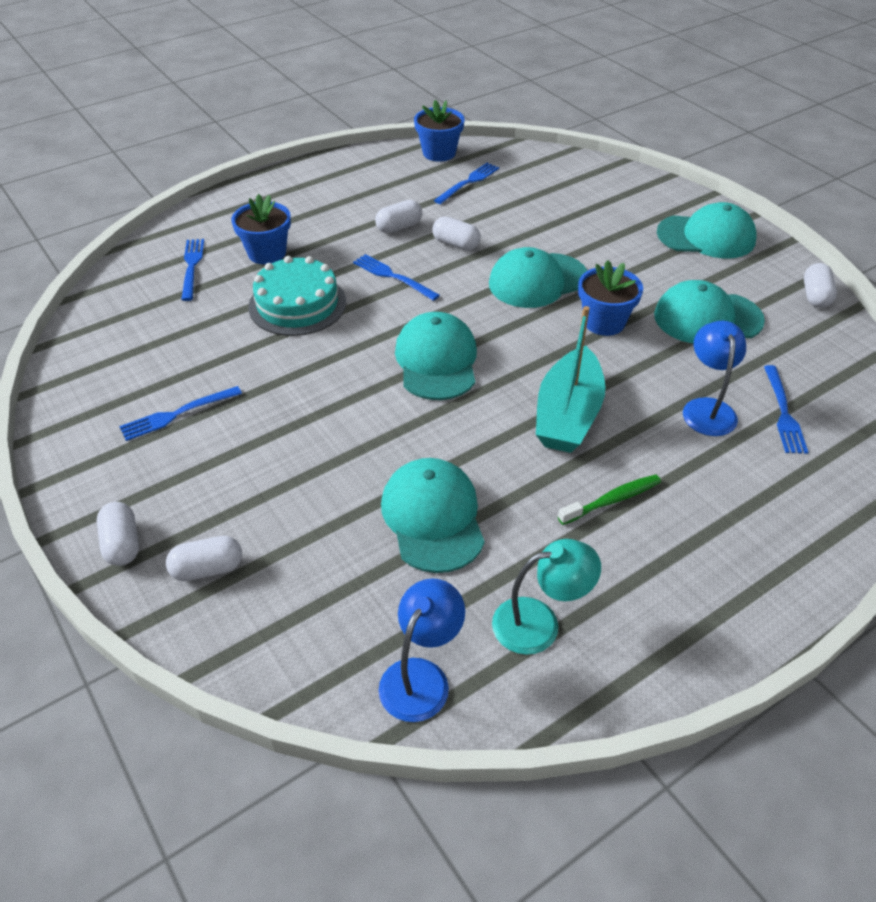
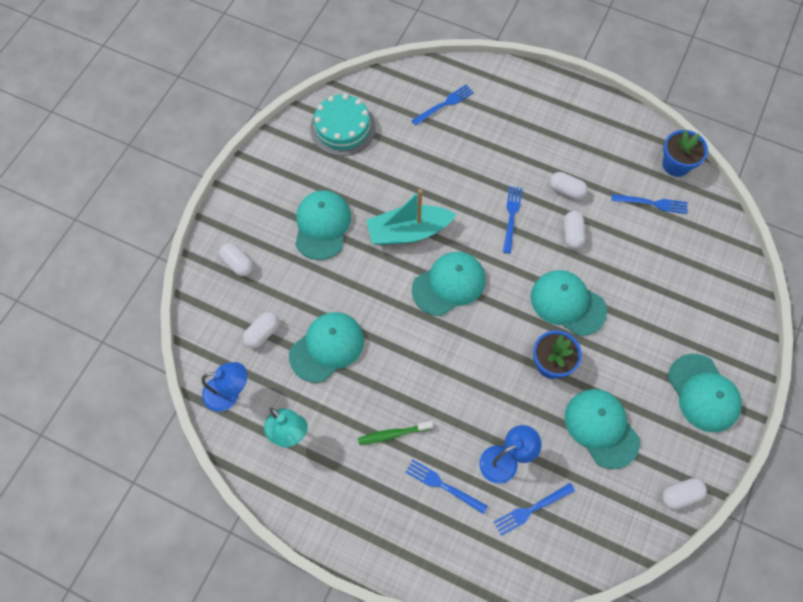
camera: 60 degrees right, 20 degrees up
(122, 544) = (231, 217): white capsule -> white capsule (262, 333)
(176, 415) = (324, 181): blue fork -> blue fork (442, 485)
(241, 444) = (322, 225): none -> turquoise cap
(267, 253) = (485, 134): blue flower pot -> none
(297, 304) = (449, 181): turquoise cake -> turquoise cake (342, 128)
(568, 415) = (448, 380): turquoise boat -> turquoise boat (408, 232)
(612, 500) = (393, 434): green toothbrush -> green toothbrush turned 135 degrees clockwise

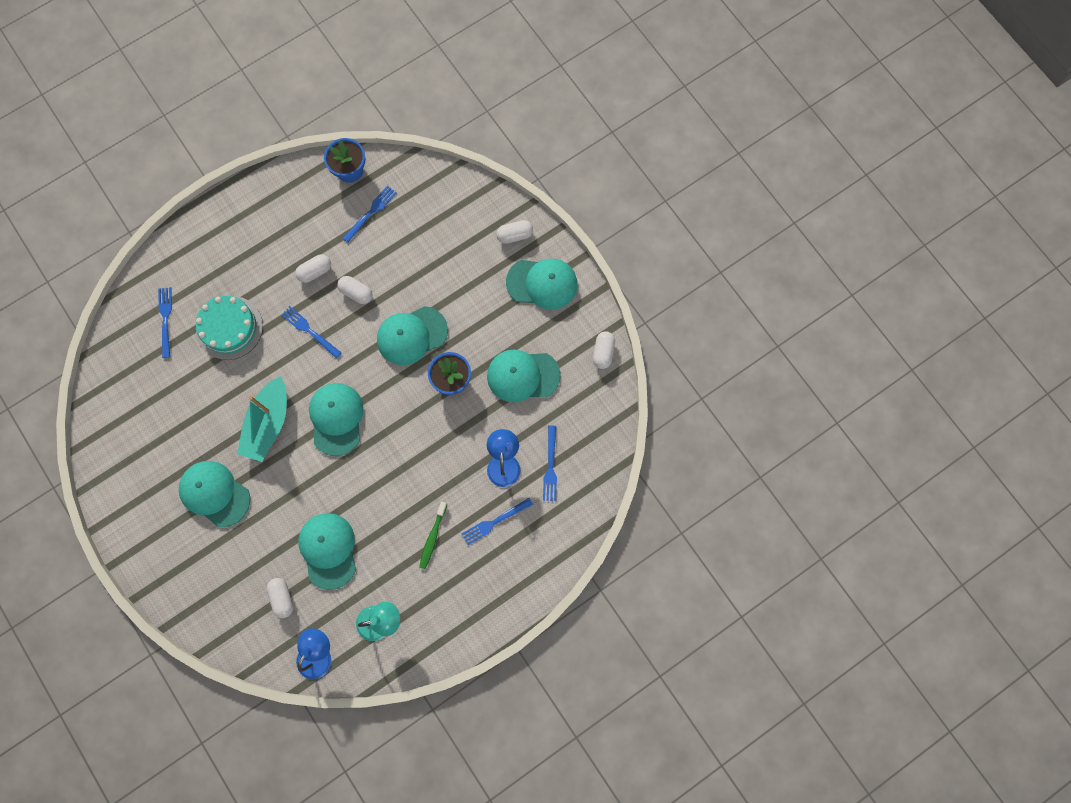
camera: 60 degrees left, 10 degrees up
(238, 263) = (203, 586): white capsule -> white capsule (514, 235)
(342, 128) = (129, 422): turquoise cake -> turquoise cake (229, 327)

